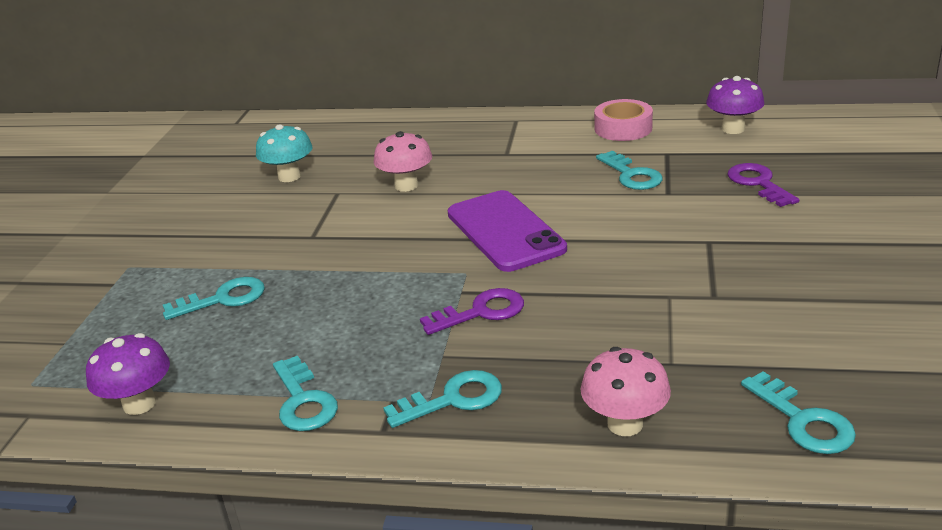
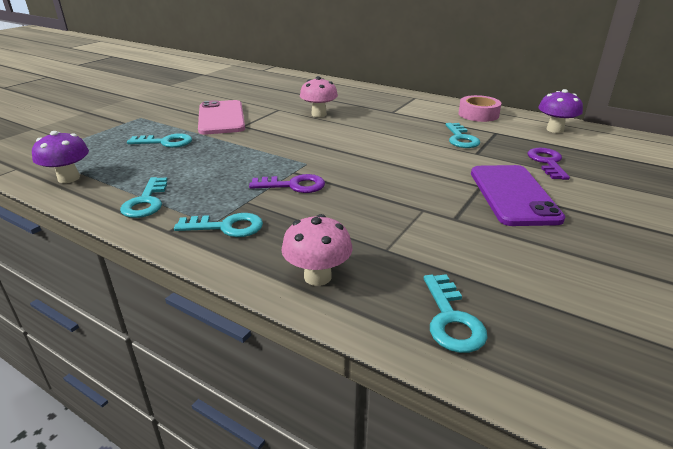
camera: 20 degrees right, 0 degrees up
(264, 232) = (221, 118): none -> pink phone
(289, 177) = (262, 97): turquoise mushroom -> none
(505, 231) = (352, 148): purple phone -> purple phone (513, 195)

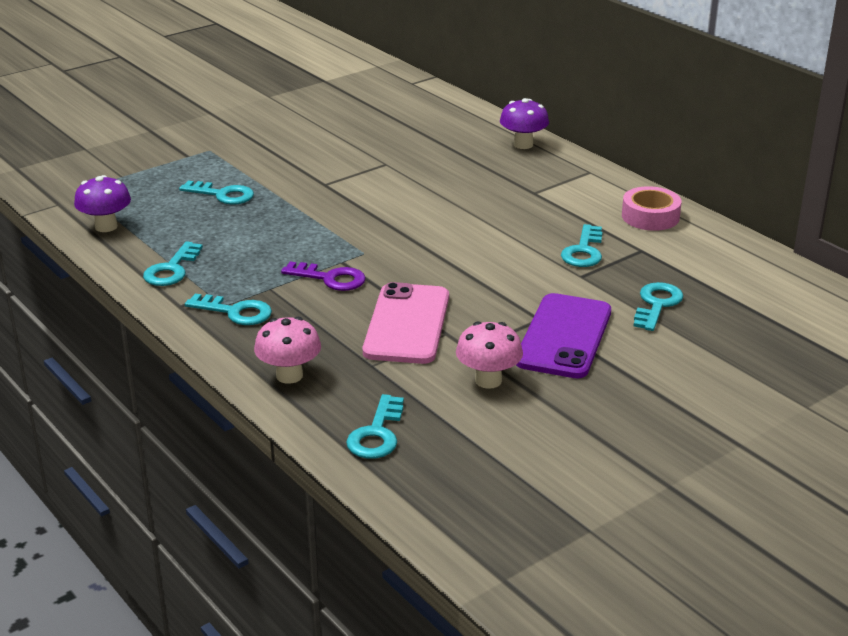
camera: 20 degrees right, 0 degrees up
(221, 118) = (305, 167): pink phone -> pink phone (407, 324)
(319, 114) = (432, 181): pink mushroom -> pink mushroom (488, 380)
(547, 162) = (657, 304): purple key -> turquoise key
(555, 129) = (729, 259): purple mushroom -> purple mushroom (523, 144)

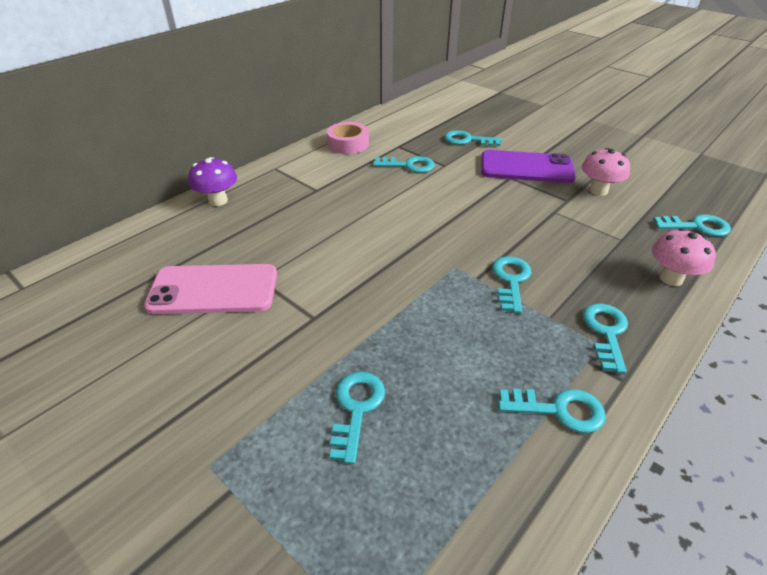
camera: 100 degrees left, 10 degrees up
(106, 226) = (486, 532): purple mushroom -> none
(330, 279) = (511, 280): purple key -> turquoise key
(407, 324) = (555, 230): pink phone -> pink phone (213, 290)

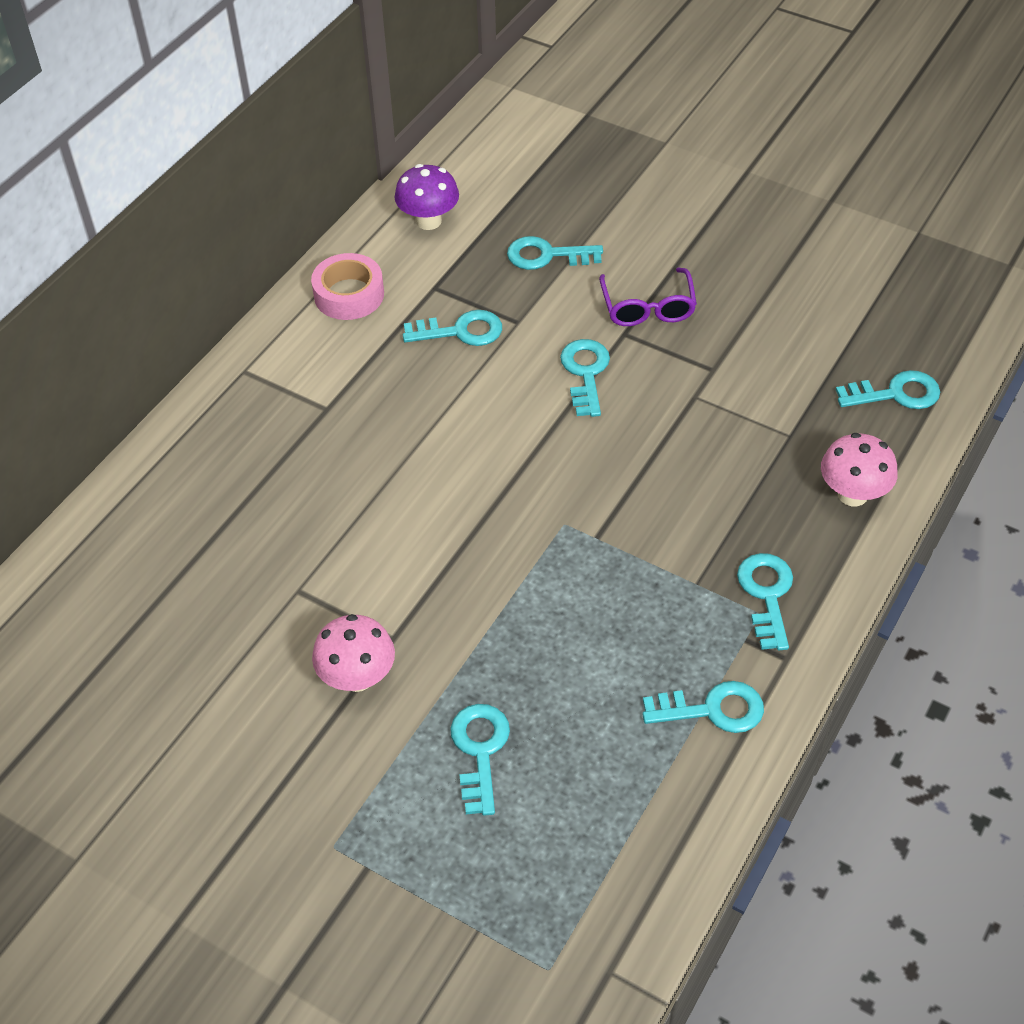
camera: 10 degrees left, 10 degrees up
(213, 290) = (241, 619): pink phone -> none
(218, 200) = (179, 456): purple mushroom -> purple mushroom (428, 221)
(511, 280) = (642, 533): turquoise key -> turquoise key (586, 373)
(526, 167) = (647, 307): purple phone -> purple glasses
(598, 190) = (759, 342): pink mushroom -> pink mushroom (357, 677)

